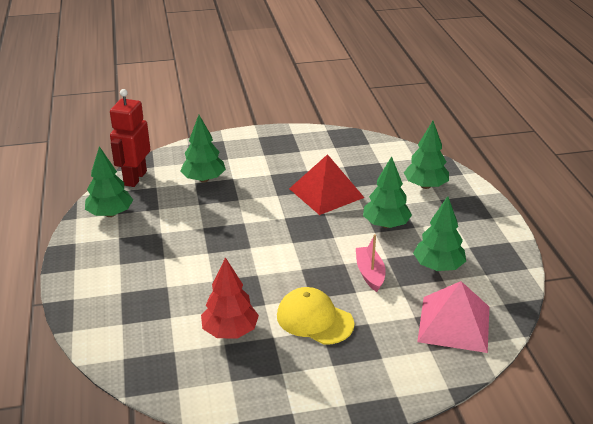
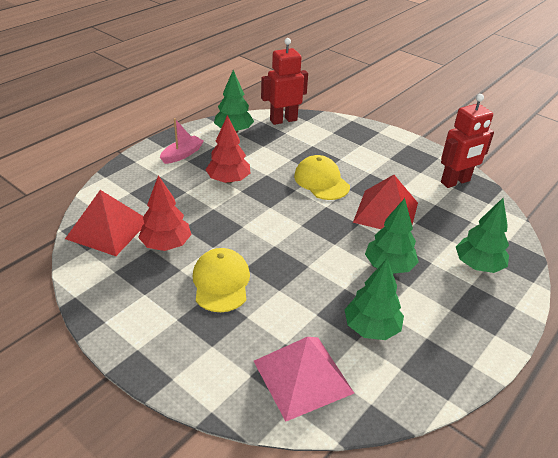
camera: 50 degrees right, 5 degrees up
(163, 361) = (108, 229): none -> red pyramid
(183, 252) = (228, 180): none -> red tree
(204, 179) = (321, 147): green tree -> none
(250, 203) = (321, 181): none -> yellow cap
(330, 143) = (455, 182): none -> red robot
(370, 273) = (311, 287): pink boat -> pink boat (182, 154)

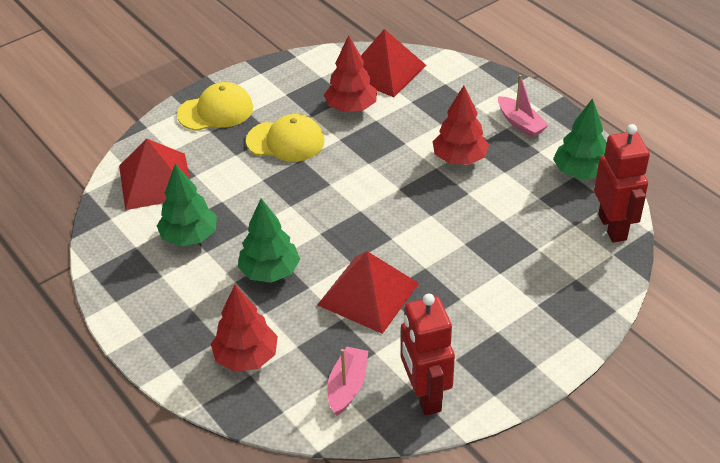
camera: 105 degrees right, 5 degrees up
(302, 376) = (156, 181): pink pyramid -> red pyramid
(321, 181) = (446, 243): yellow cap -> yellow cap (216, 111)
(470, 213) = (347, 386): none -> pink boat
(478, 265) = (246, 357): green tree -> red tree

